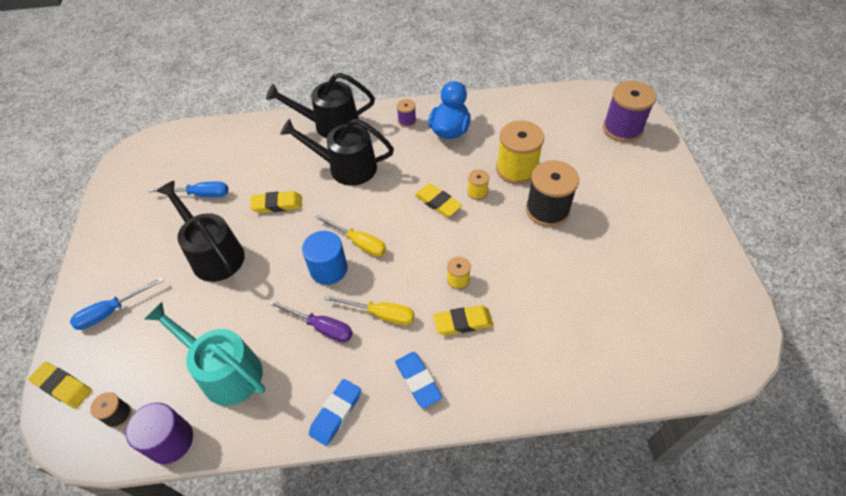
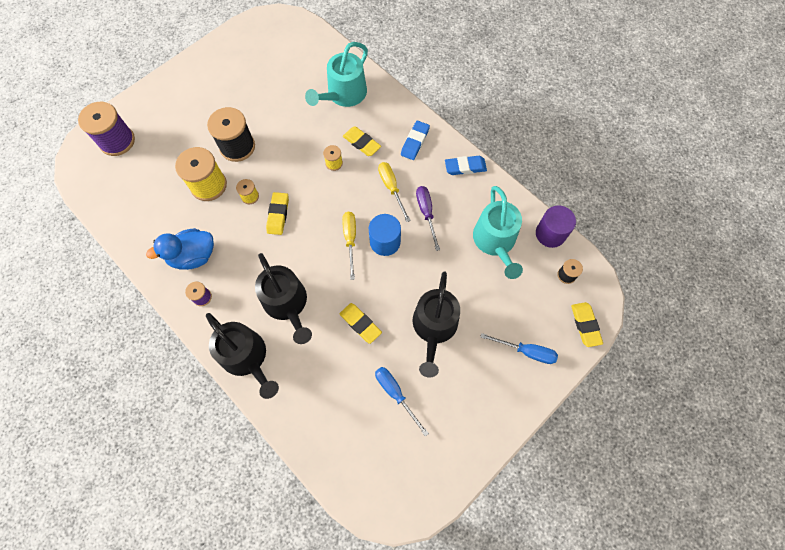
camera: 130 degrees left, 15 degrees up
(550, 348) = (344, 94): none -> turquoise watering can

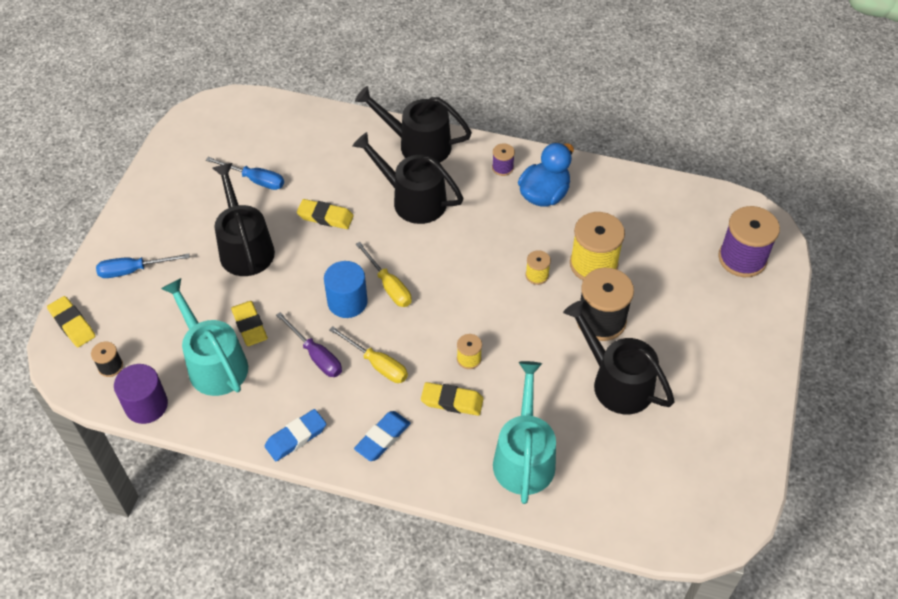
camera: 150 degrees right, 15 degrees down
(261, 107) = (617, 382): none -> black watering can
(278, 215) = (489, 272): yellow eraser -> yellow eraser (249, 326)
(415, 142) = (382, 438): blue eraser -> blue eraser turned 45 degrees clockwise

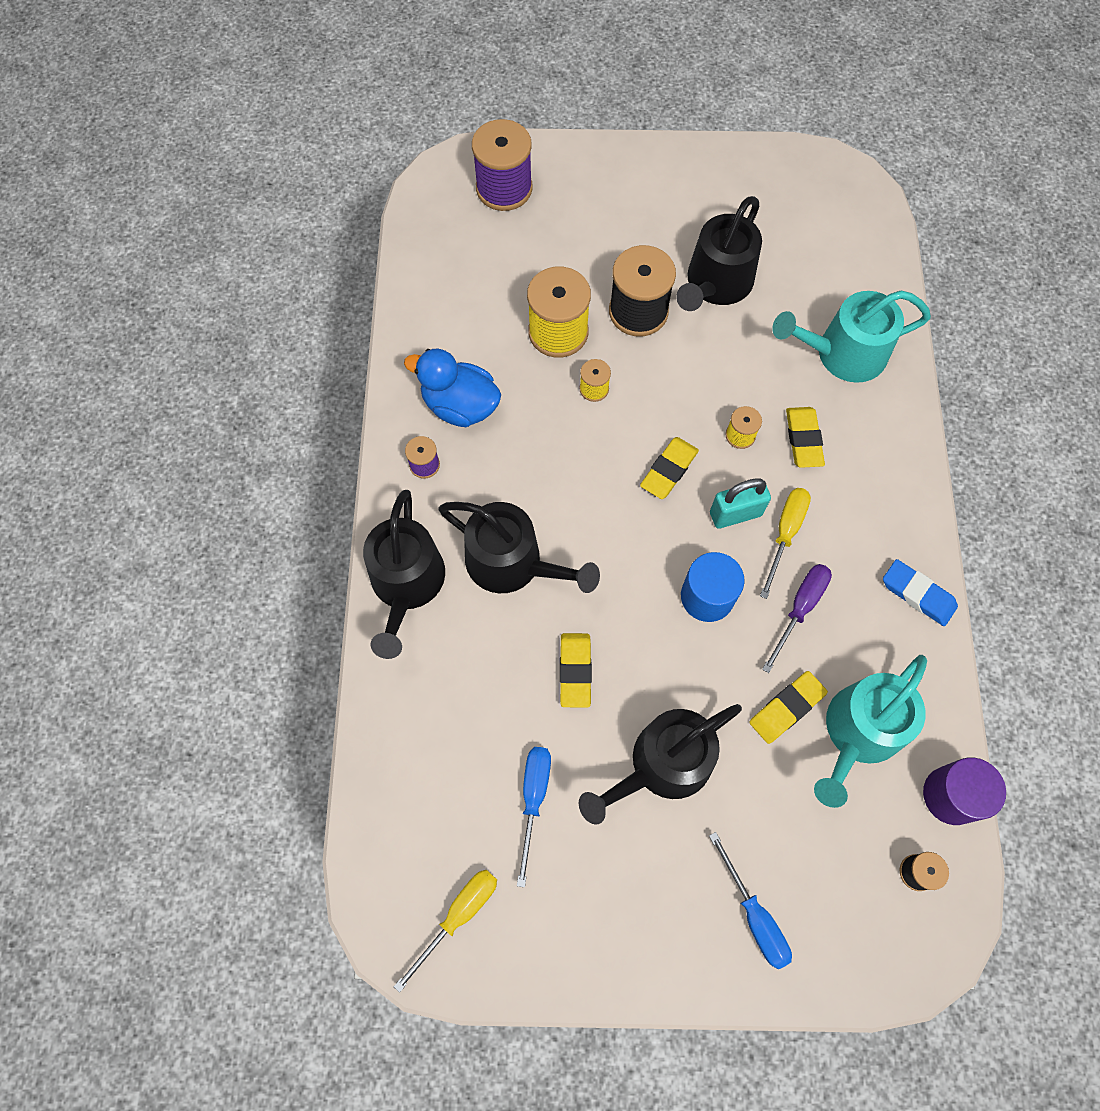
camera: 105 degrees left, 15 degrees up
(72, 324) = (874, 964): yellow eraser -> yellow eraser (668, 470)
(382, 438) = (879, 499): blue eraser -> none
(388, 285) = (665, 554): yellow screwdriver -> yellow screwdriver (458, 916)
(404, 337) = (735, 514): none -> turquoise padlock
(413, 200) = (512, 563): black watering can -> black watering can turned 75 degrees counterclockwise

